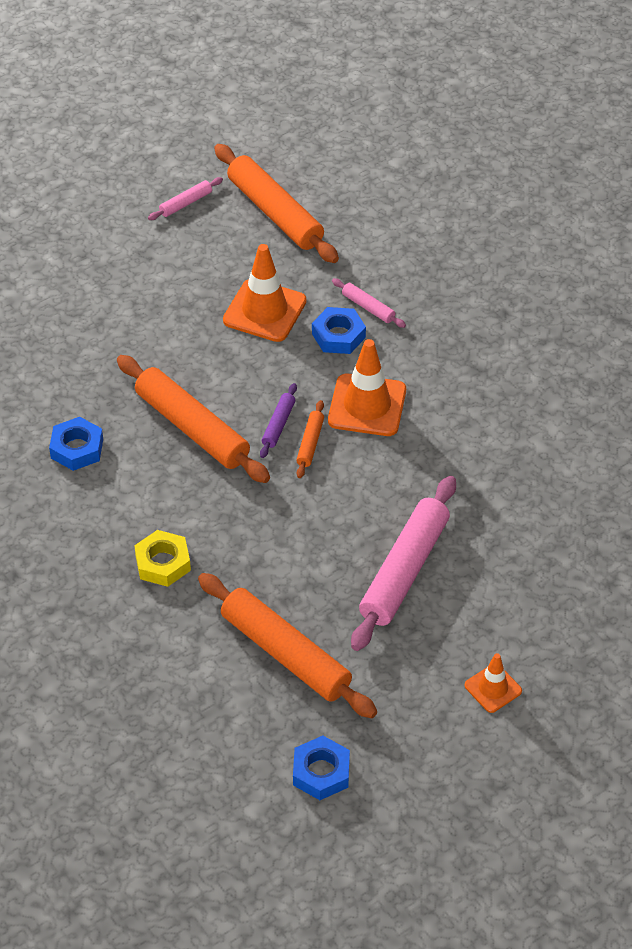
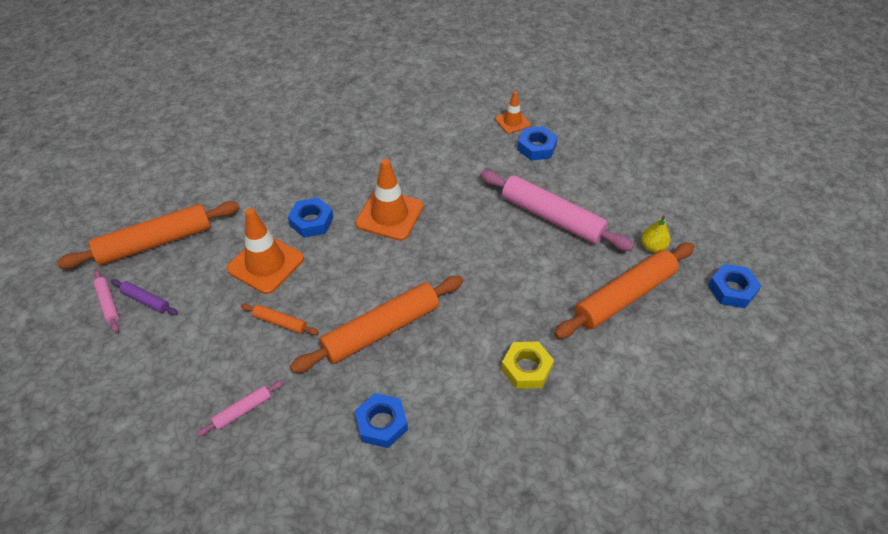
camera: 80 degrees left, 0 degrees up
(278, 425) = (394, 271): purple rolling pin -> purple rolling pin (146, 300)
(310, 443) = (418, 254): orange rolling pin -> orange rolling pin (280, 322)
(368, 307) = (289, 200): pink rolling pin -> pink rolling pin (242, 411)
(377, 684) = (653, 247): none -> yellow pear
(493, 688) = (656, 188): orange traffic cone -> orange traffic cone (512, 122)
(539, 543) = (536, 147): none -> blue nut

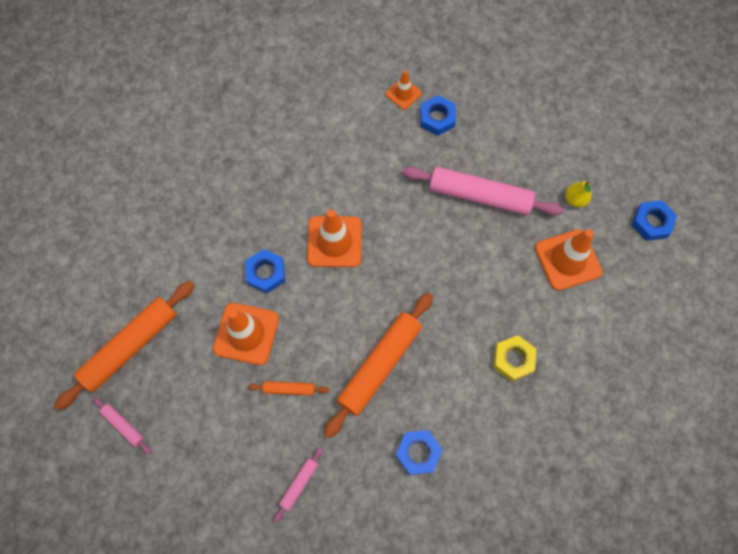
camera: 20 degrees left, 20 degrees up
(146, 300) = (156, 410): purple rolling pin -> none
(624, 296) = (567, 260): orange rolling pin -> orange traffic cone

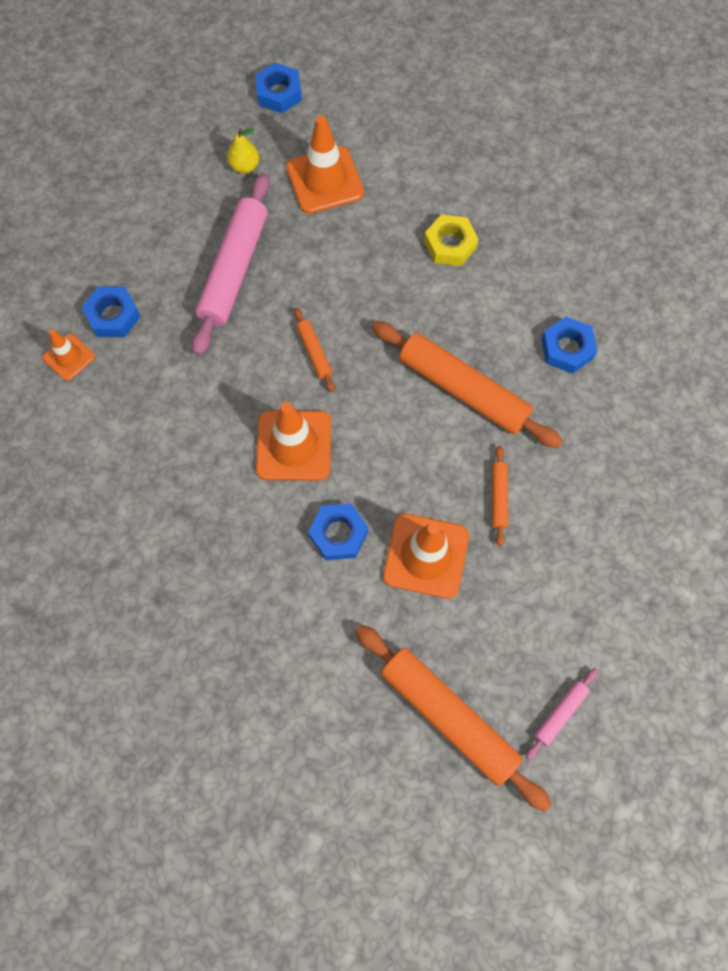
camera: 90 degrees left, 0 degrees up
(299, 484) = (615, 481): pink rolling pin -> none
(410, 254) = (314, 352): none -> orange rolling pin

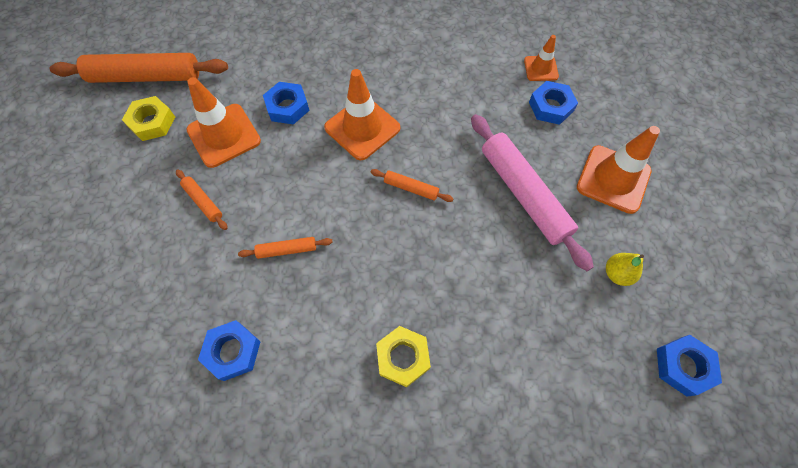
camera: 135 degrees right, 5 degrees down
(325, 180) = (552, 320): orange traffic cone -> orange traffic cone (613, 179)
(463, 390) = (287, 250): orange rolling pin -> orange rolling pin, size x0.45
(484, 639) = (152, 122): none -> yellow nut
(560, 714) = (77, 122): pink rolling pin -> none

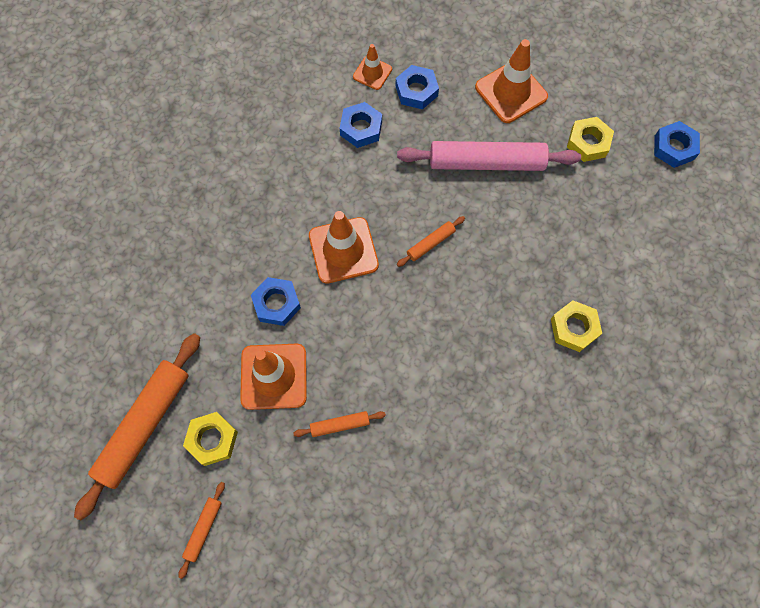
camera: 60 degrees left, 5 degrees up
(232, 351) = (502, 456): blue nut -> blue nut (361, 128)
(287, 250) = (432, 372): orange rolling pin -> orange rolling pin (203, 529)
(617, 274) = (588, 142): yellow pear -> yellow nut

